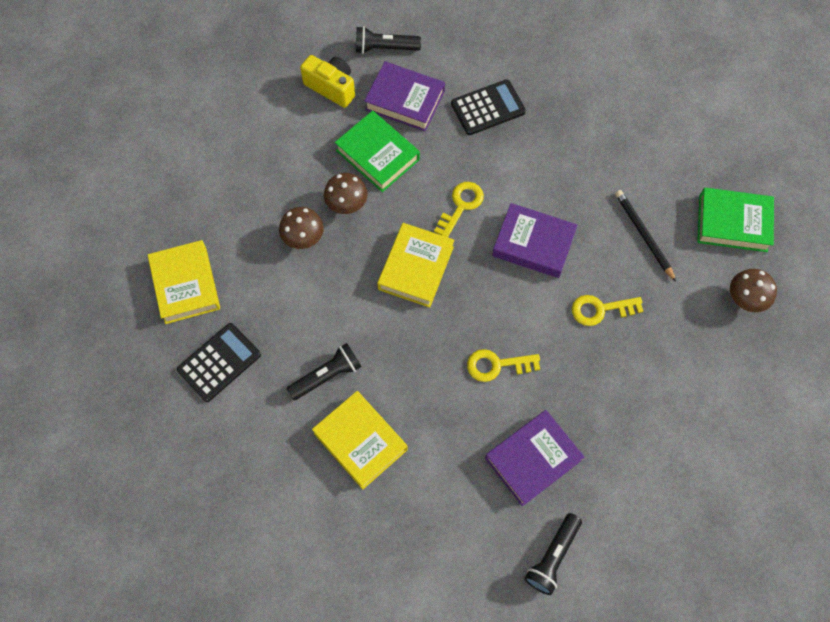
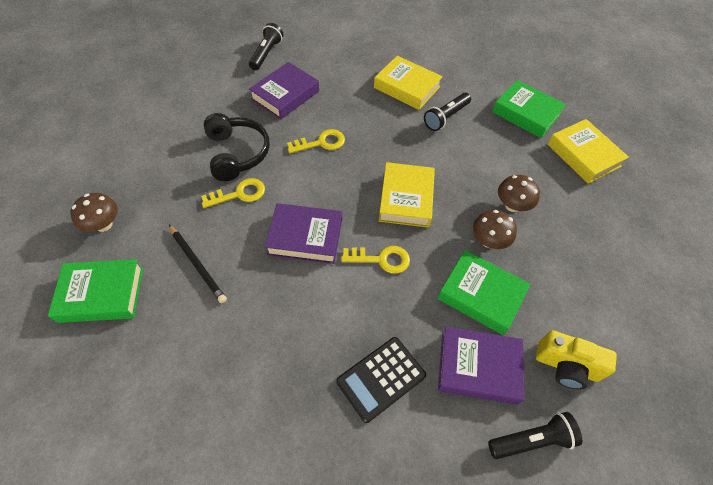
camera: 165 degrees right, 10 degrees down
(219, 362) = (526, 113): black calculator -> green book
(461, 206) = (381, 259): yellow key -> yellow key turned 105 degrees counterclockwise
(601, 368) = (237, 153): none -> black headphones

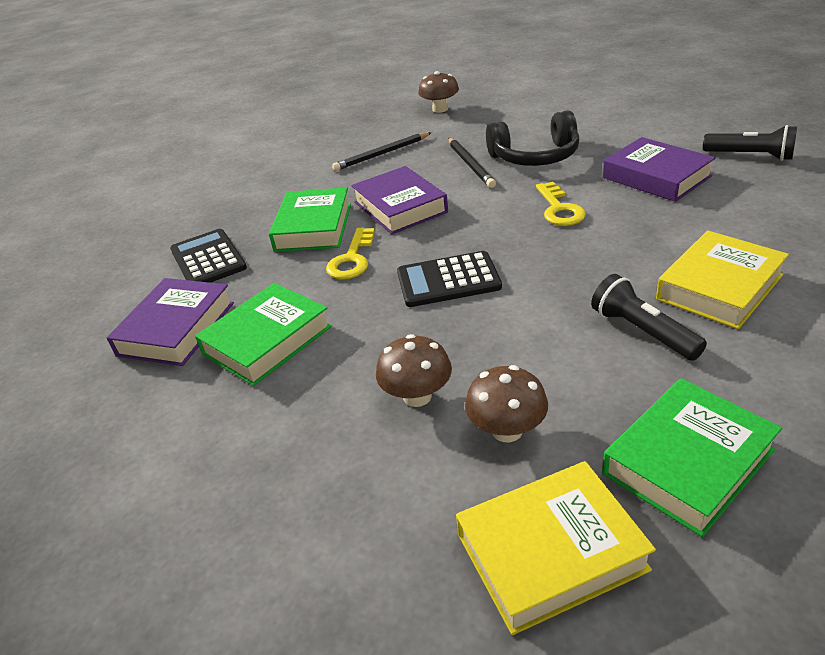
camera: 105 degrees right, 20 degrees down
(102, 294) = (365, 120): green book -> green book (313, 227)
(239, 194) = (470, 164): yellow key -> black pencil
(305, 237) = (400, 207): purple book -> purple book turned 45 degrees counterclockwise
(406, 198) = (448, 280): yellow book -> black calculator
(489, 241) = (352, 358): brown mushroom -> brown mushroom (507, 430)
(532, 440) = (72, 363): black flashlight -> none
(566, 366) = (127, 412): yellow camera -> none

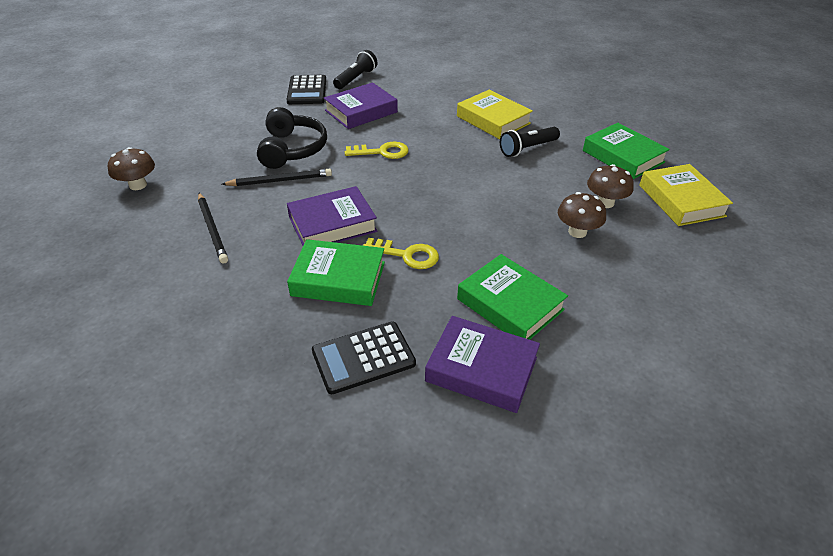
camera: 90 degrees left, 5 degrees up
(448, 280) = (455, 209): black calculator -> black calculator (307, 90)

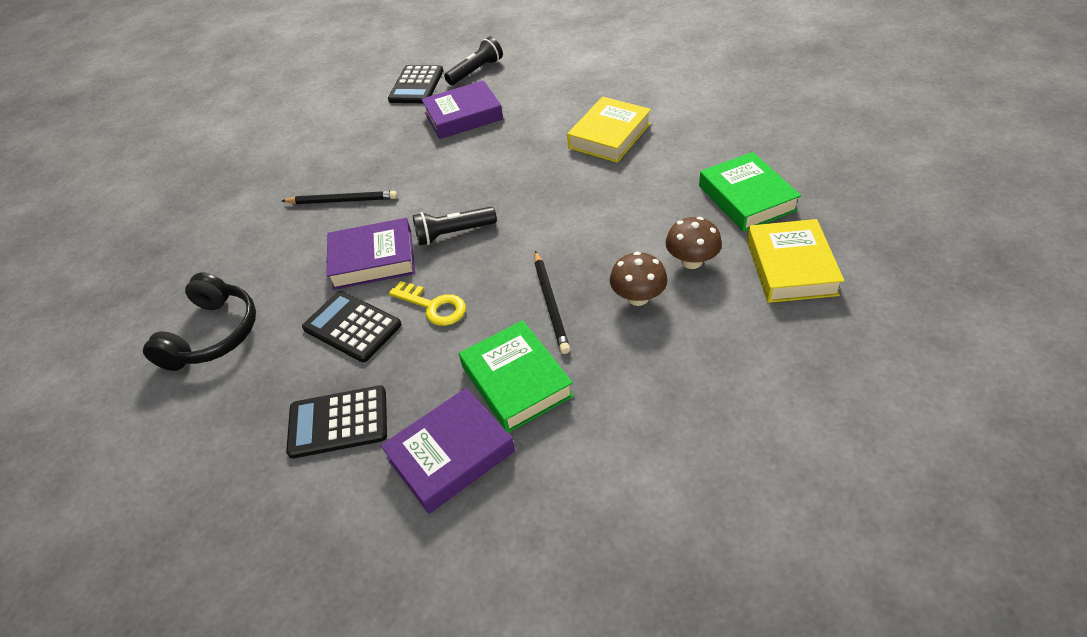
camera: 20 degrees right, 5 degrees up
(138, 185) = (205, 195): brown mushroom -> none
(212, 229) = (255, 254): black pencil -> black pencil (551, 303)
(292, 149) = (370, 162): black headphones -> black headphones (213, 334)
(338, 279) = (352, 326): green book -> black calculator
(382, 152) = (463, 172): yellow key -> none
(481, 369) = (450, 454): purple book -> purple book turned 75 degrees counterclockwise
(493, 120) = (609, 136): yellow book -> yellow book turned 60 degrees clockwise
(527, 149) = (632, 179): black flashlight -> black flashlight (453, 233)

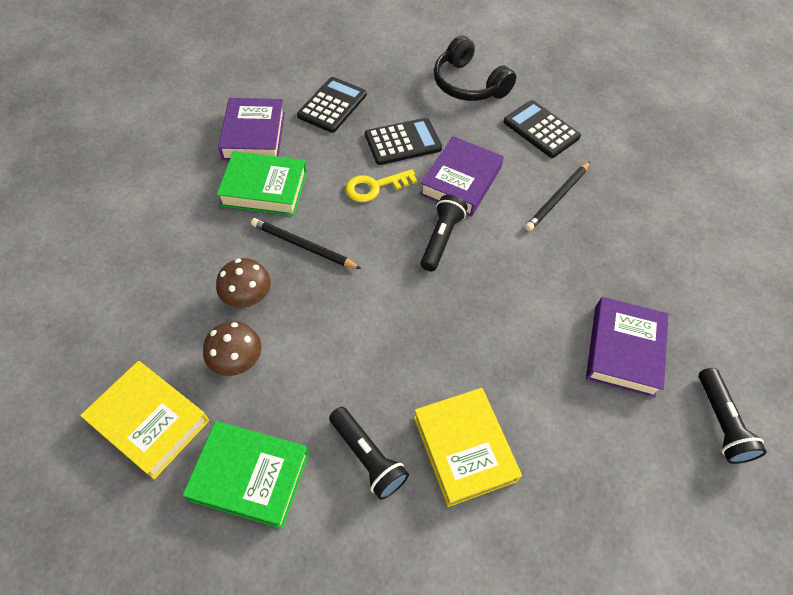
camera: 120 degrees right, 10 degrees up
(416, 85) = (730, 348): black calculator -> black calculator (541, 129)
(666, 164) = (367, 457): none -> black flashlight

